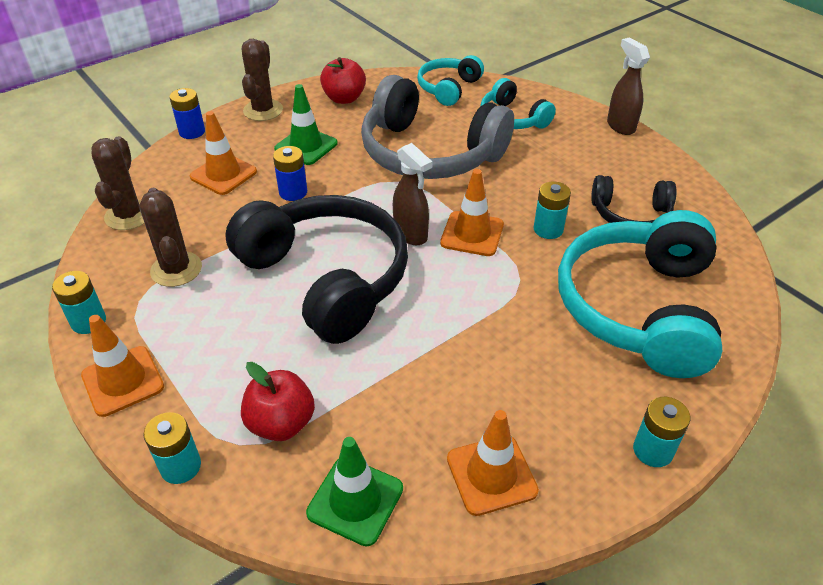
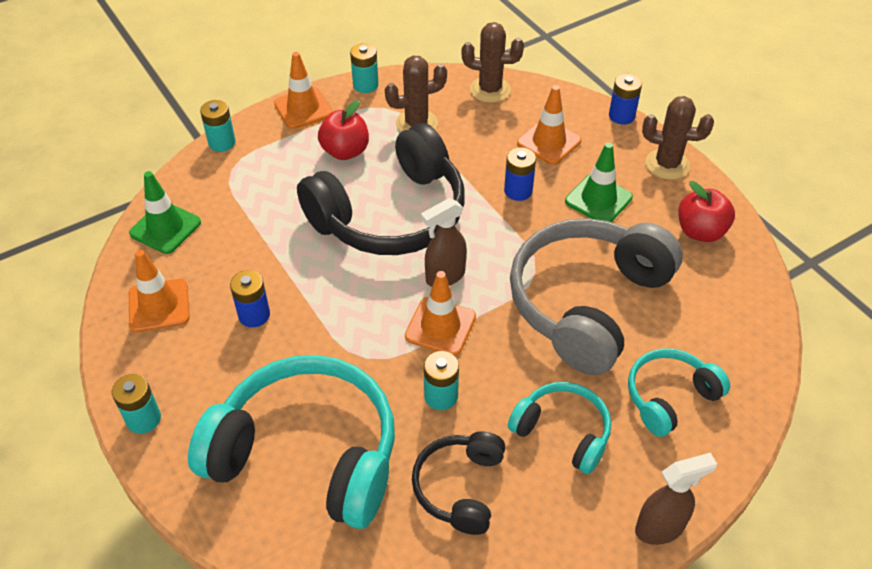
camera: 95 degrees right, 5 degrees up
(281, 423) = (242, 189): red apple -> red apple (345, 151)
(448, 88) = (739, 335): turquoise headphones -> turquoise headphones (562, 432)
(486, 375) = (254, 315): none -> blue battery

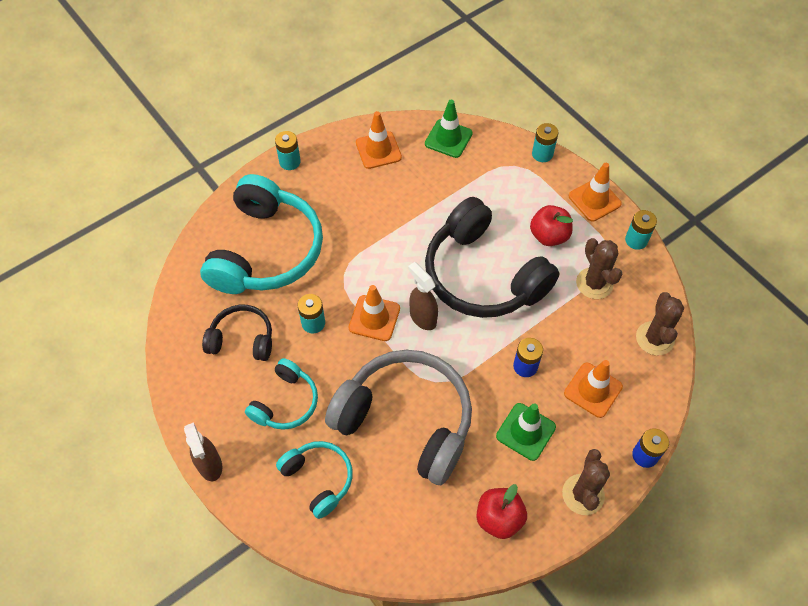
camera: 85 degrees right, 10 degrees up
(254, 315) = (375, 204): blue battery -> none

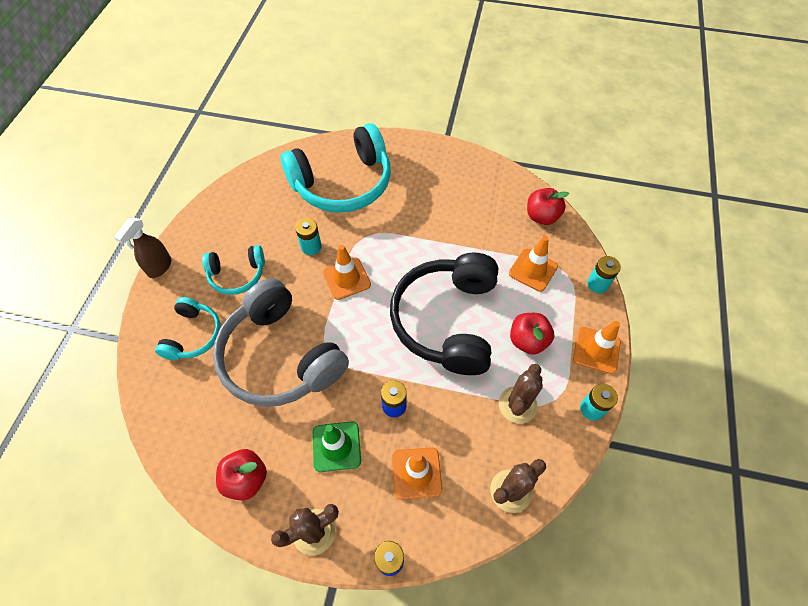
camera: 50 degrees right, 0 degrees up
(242, 339) = (265, 218): black headphones -> none
(290, 162) = (423, 146): turquoise battery -> none
(378, 150) = (485, 184): orange traffic cone -> orange traffic cone (533, 270)
(406, 421) = (280, 356): grey headphones -> grey headphones turned 150 degrees clockwise
(422, 317) = (374, 307): brown spray bottle -> none
(448, 138) = (541, 216): green traffic cone -> red apple

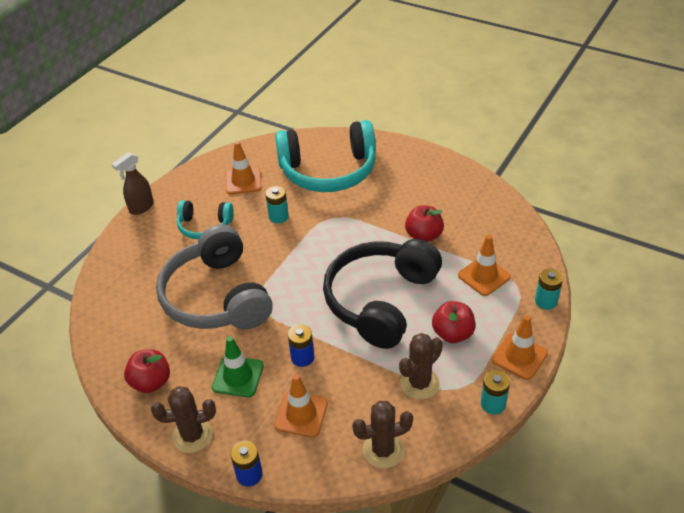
camera: 20 degrees right, 15 degrees down
(193, 335) = (149, 264): turquoise headphones -> none
(347, 278) = (300, 248): orange traffic cone -> orange traffic cone (243, 181)
(541, 216) = (513, 233): red apple -> red apple (424, 236)

